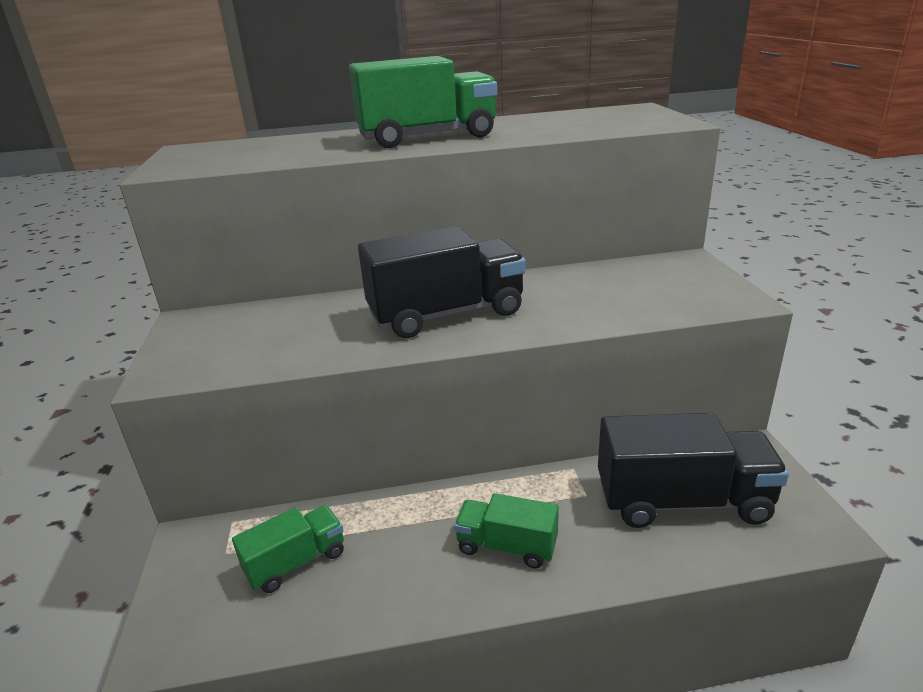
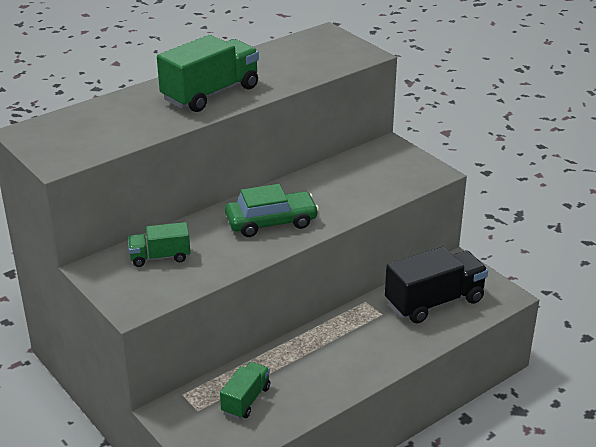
camera: 30 degrees left, 5 degrees up
(446, 314) = (271, 222): black truck -> green car
(507, 546) = (357, 354): green truck -> green truck (160, 257)

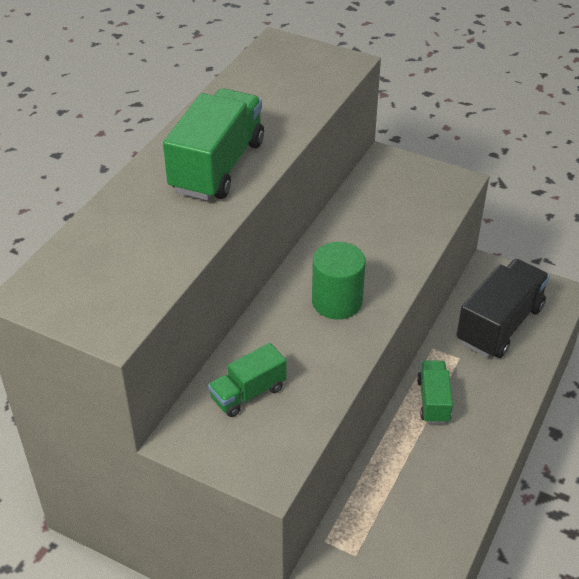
camera: 25 degrees left, 10 degrees up
(246, 400) = (397, 521): green truck -> green truck (433, 401)
(271, 222) = (337, 301): green car -> green cylinder

